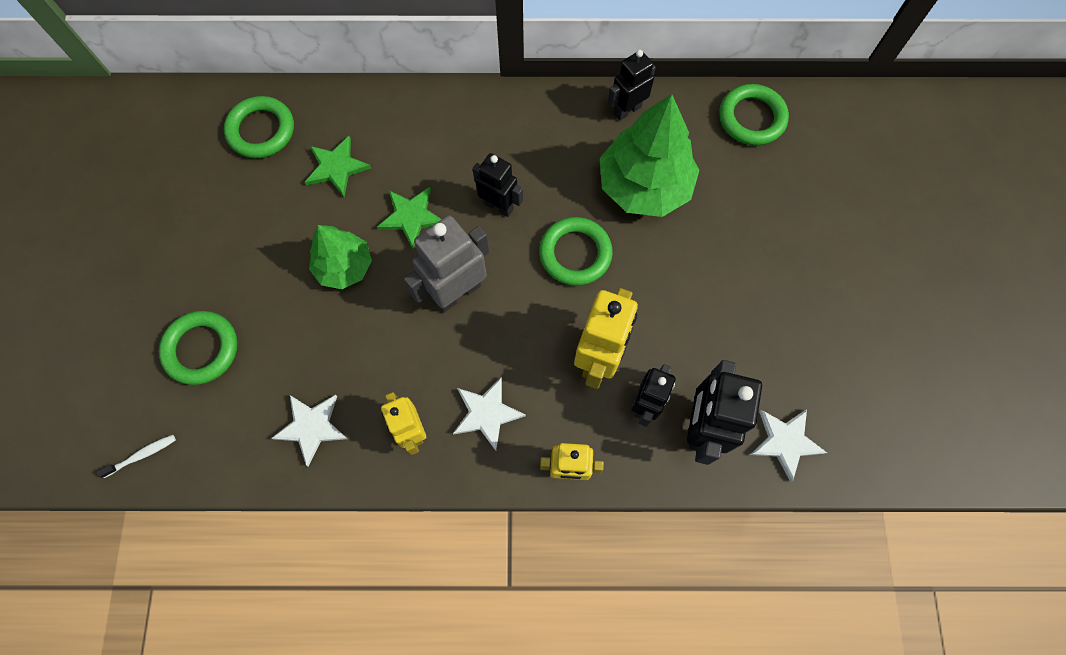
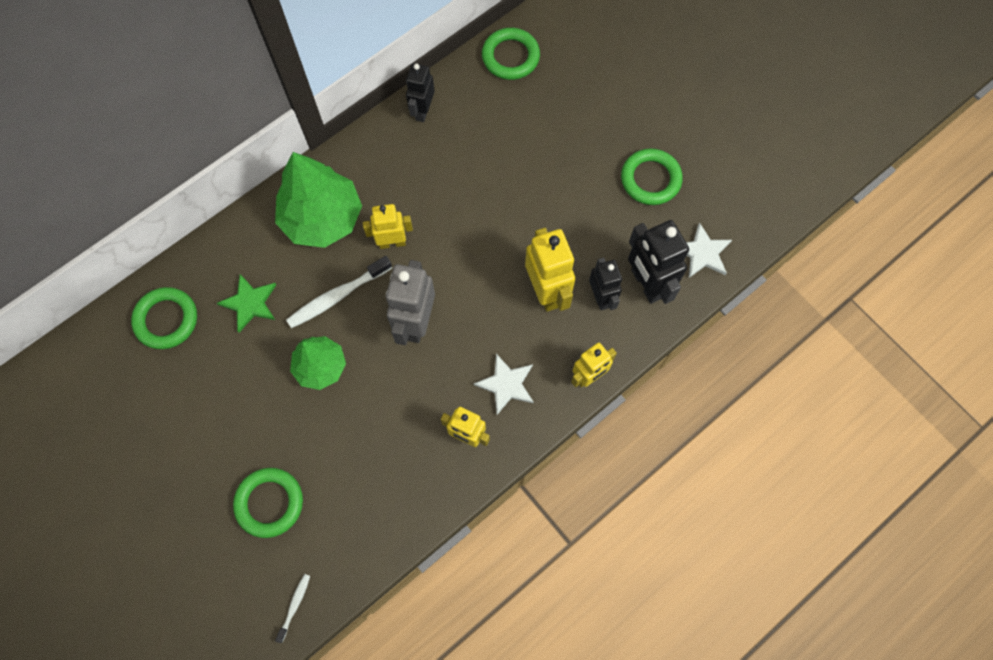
camera: 40 degrees left, 0 degrees up
(311, 427) = (397, 489): white star -> none
(411, 217) = (337, 296): green star -> white toothbrush
(499, 206) = (392, 242): black robot -> yellow robot
(575, 254) = (472, 235): green ring -> green ring (650, 179)
(644, 185) = (479, 155): green tree -> green tree (322, 218)

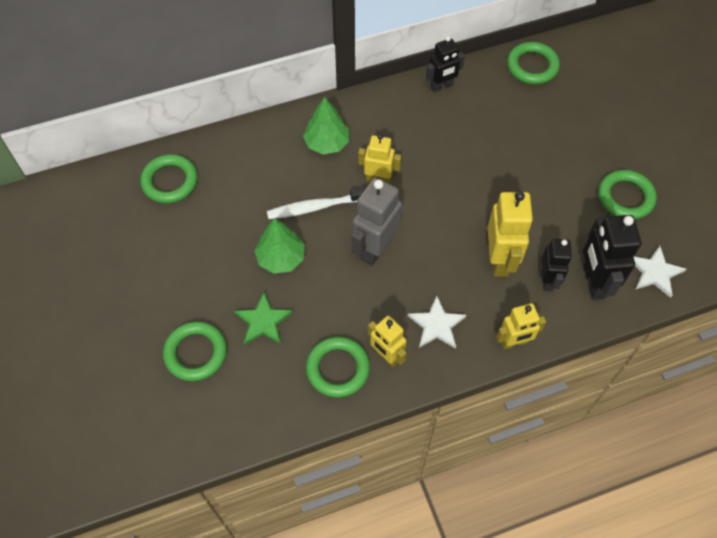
camera: 20 degrees right, 10 degrees down
(250, 303) = (242, 190): green star -> green star (263, 321)
(294, 605) = (183, 446): white toothbrush -> none
(322, 218) = (327, 143): green tree -> green tree, size x0.61
(422, 111) = (441, 86): black robot -> black robot turned 150 degrees counterclockwise
(423, 467) = (338, 369): none -> green ring

